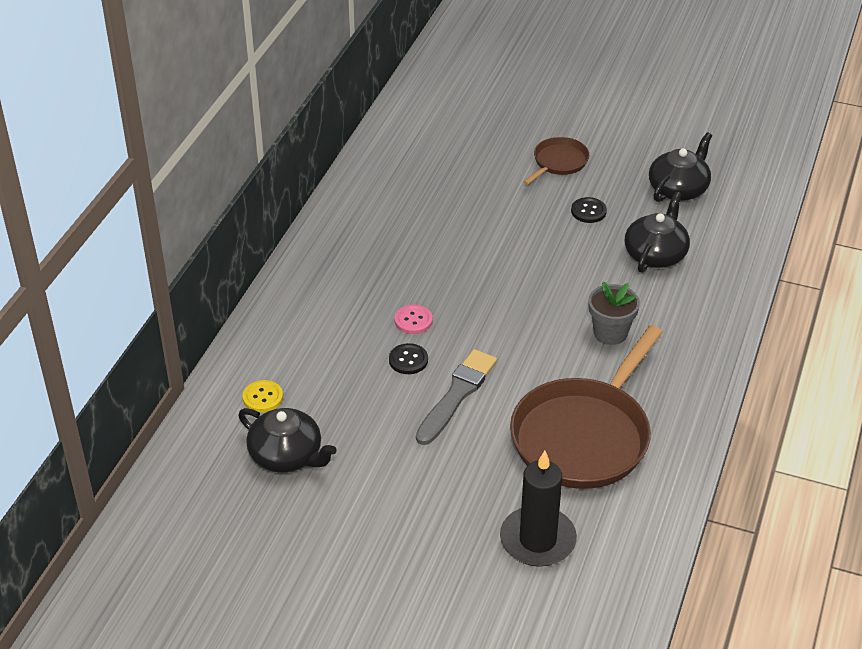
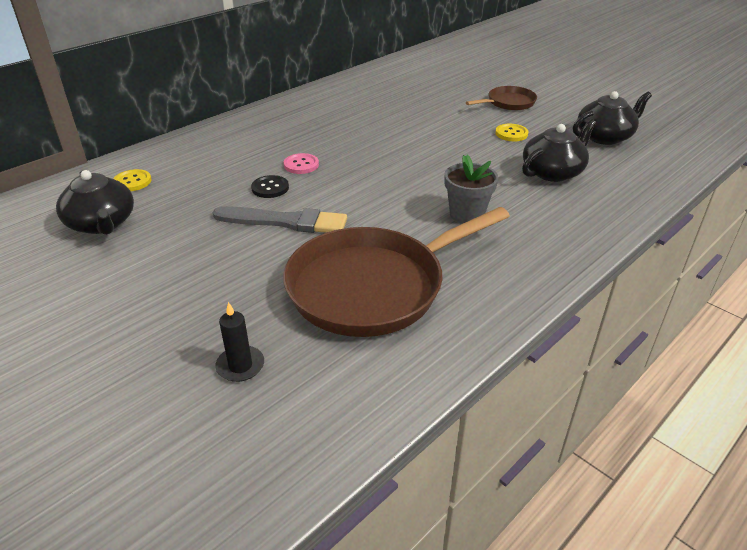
camera: 25 degrees right, 5 degrees down
(457, 395) = (285, 222): grey brush -> grey brush turned 45 degrees clockwise
(537, 540) = (240, 366): black candle -> black candle, size x0.52
(588, 211) = (511, 134): black button -> yellow button

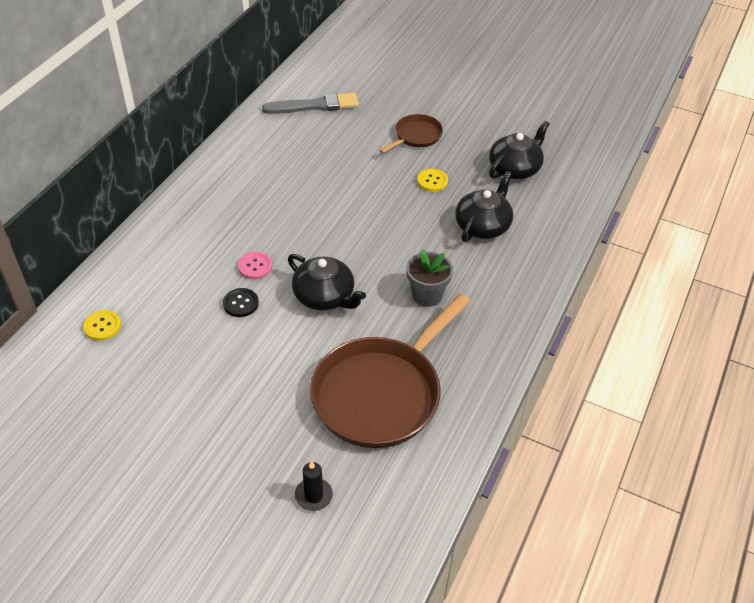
camera: 20 degrees left, 10 degrees up
(102, 223) = (107, 385): black teapot -> black teapot (325, 296)
(285, 222) = (275, 341): grey brush -> grey brush (315, 106)

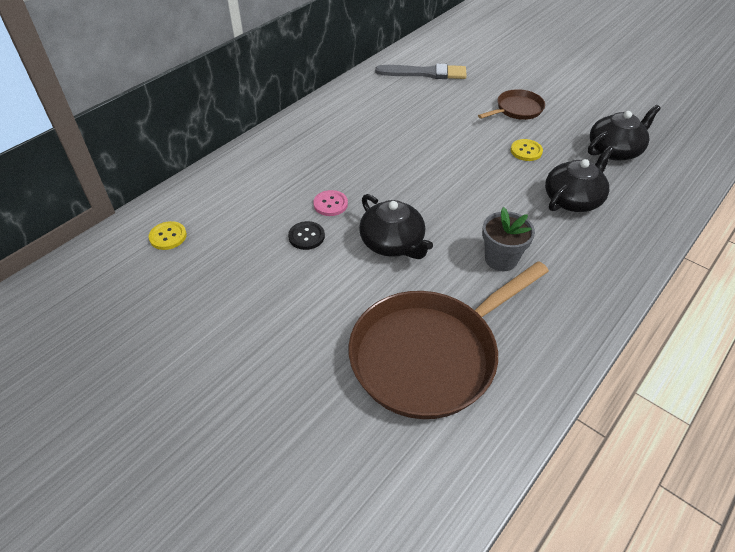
camera: 15 degrees right, 0 degrees up
(313, 496) = (326, 460): black candle -> none

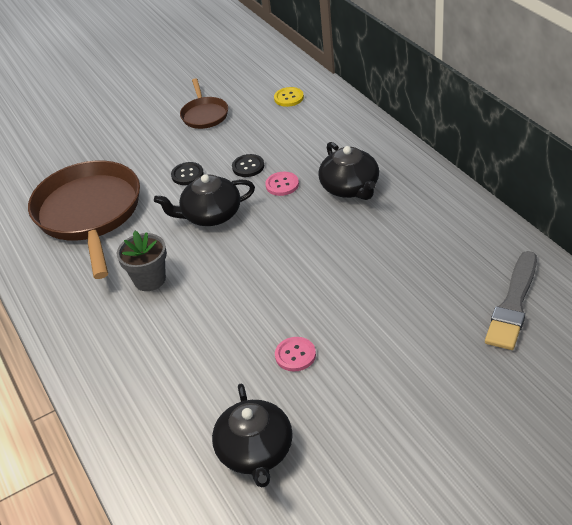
camera: 115 degrees right, 5 degrees down
(332, 284) = (187, 175): none -> black button
(517, 109) = (388, 378): brown pan -> brown pan (204, 114)
(526, 151) = (295, 355): yellow button -> pink button
(573, 199) = (193, 366): black teapot -> black teapot (350, 188)

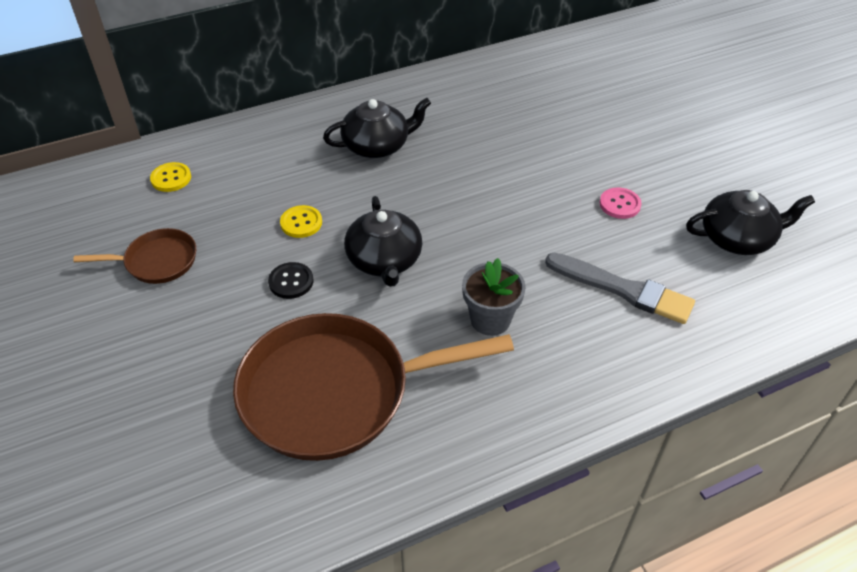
camera: 90 degrees left, 5 degrees up
(248, 167) = (301, 223): black button -> yellow button
(282, 185) = (350, 196): pink button -> none
(513, 304) = (567, 74): grey brush -> grey brush (622, 289)

